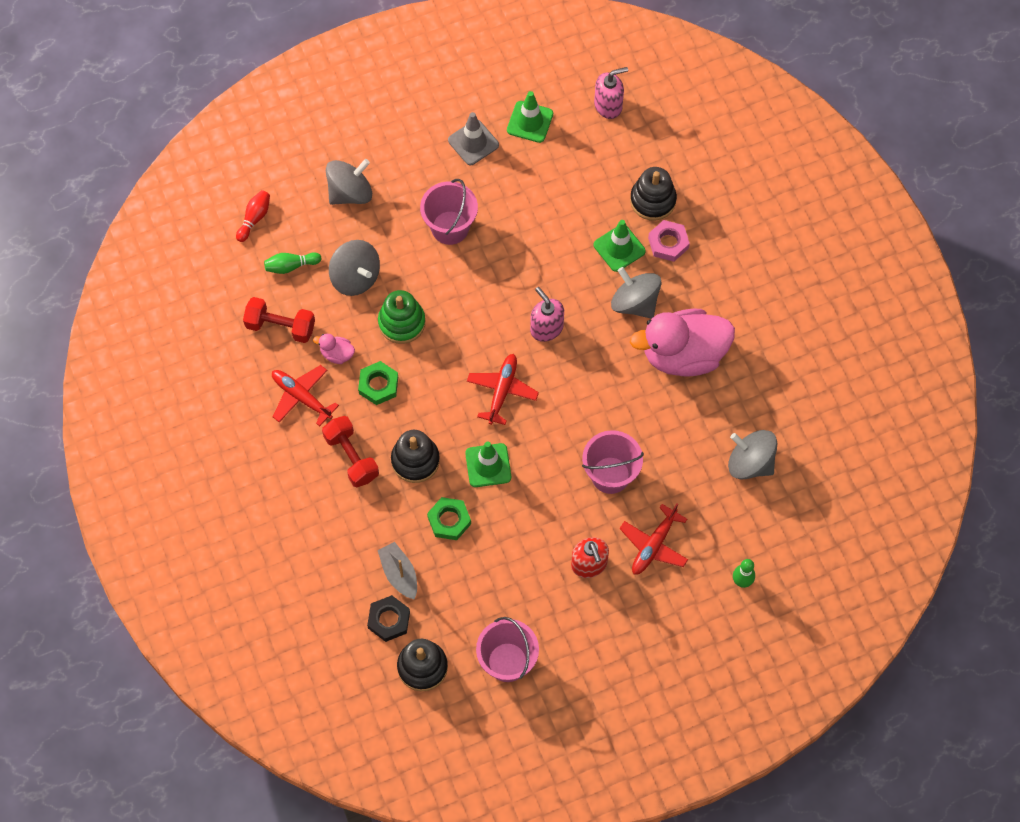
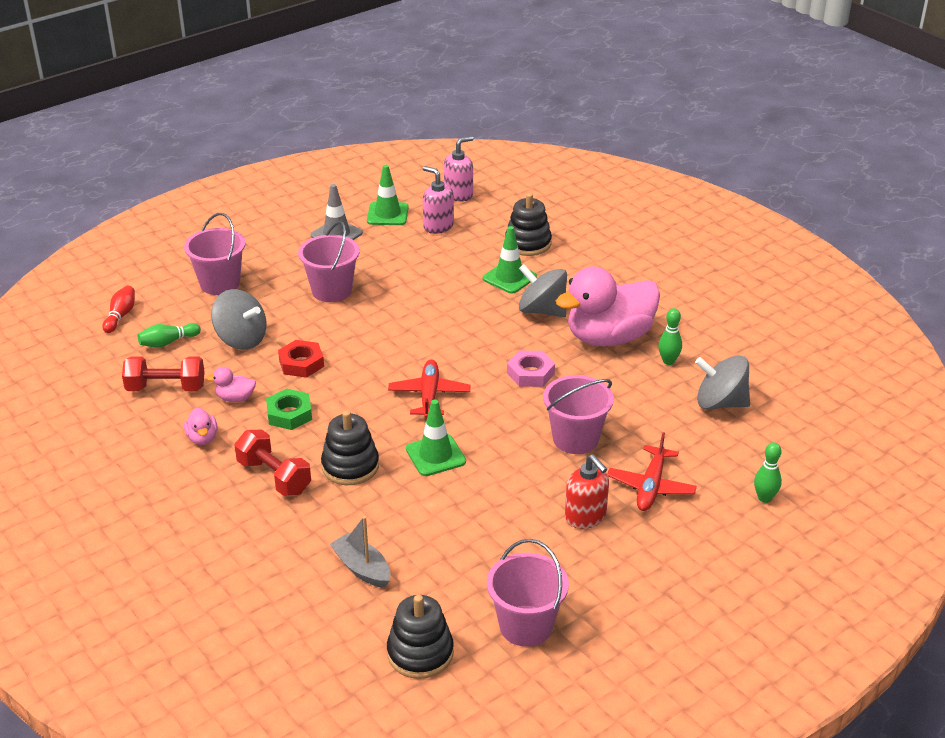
camera: 15 degrees left, 30 degrees down
(301, 397) = (202, 438): red plane -> pink duck
(350, 192) = (220, 283): grey spinning top -> pink bucket
(389, 620) = (362, 615): black nut -> none
(401, 322) = (301, 363): green stacking toy -> red nut
(449, 520) = (407, 509): green nut -> none
(546, 328) = (458, 342): pink soap dispenser -> pink soap dispenser (438, 226)
(668, 243) = (556, 267): pink nut -> pink nut (530, 373)
(725, 399) = (668, 361): none -> green bowling pin

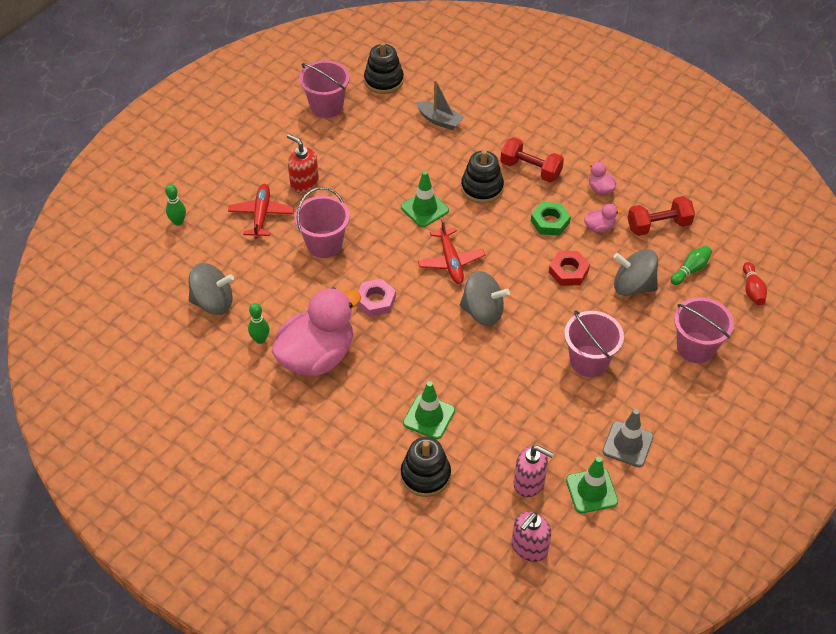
camera: 165 degrees right, 15 degrees up
(542, 310) = (385, 378): grey spinning top -> grey spinning top (483, 312)

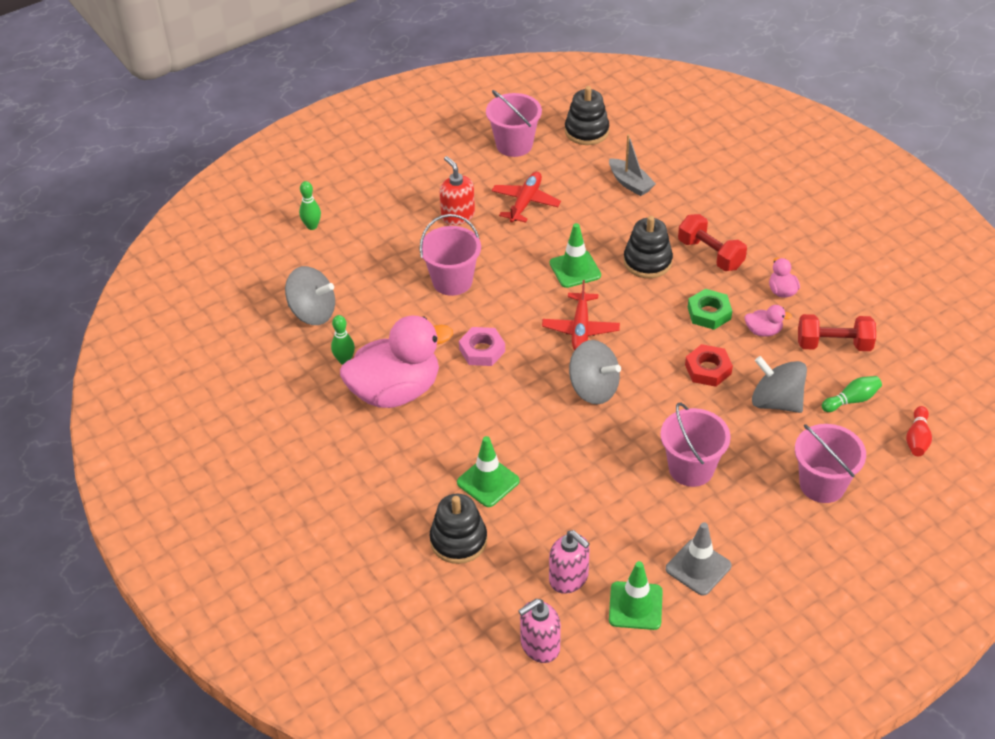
camera: 20 degrees right, 5 degrees down
(261, 215) = (399, 238): red plane -> red plane (525, 202)

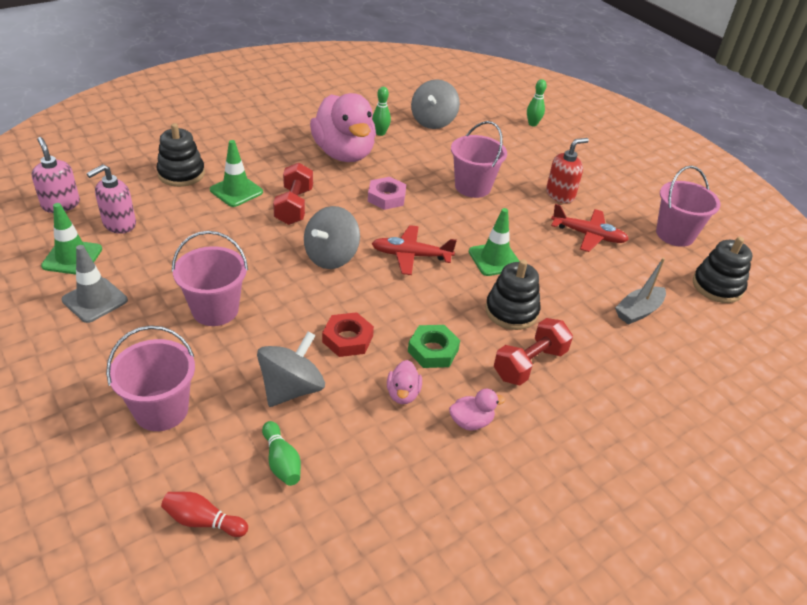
camera: 85 degrees right, 5 degrees down
(834, 344) = (377, 459): red dumbbell -> red dumbbell (294, 206)

